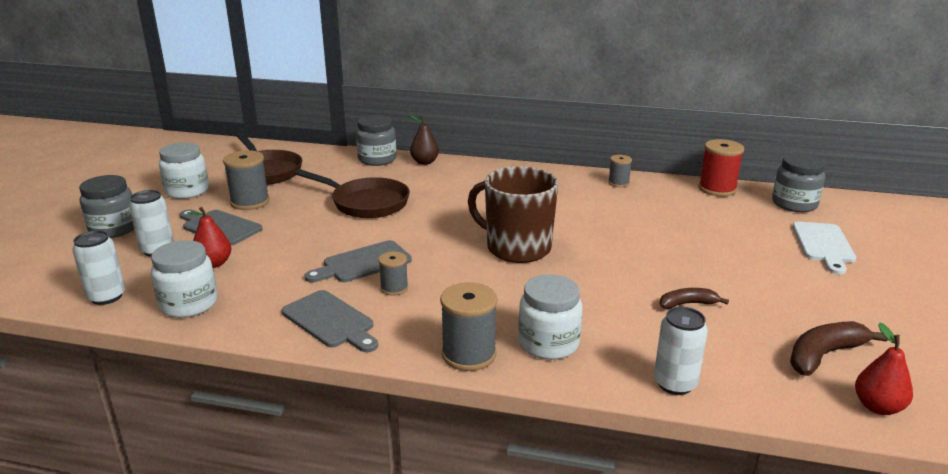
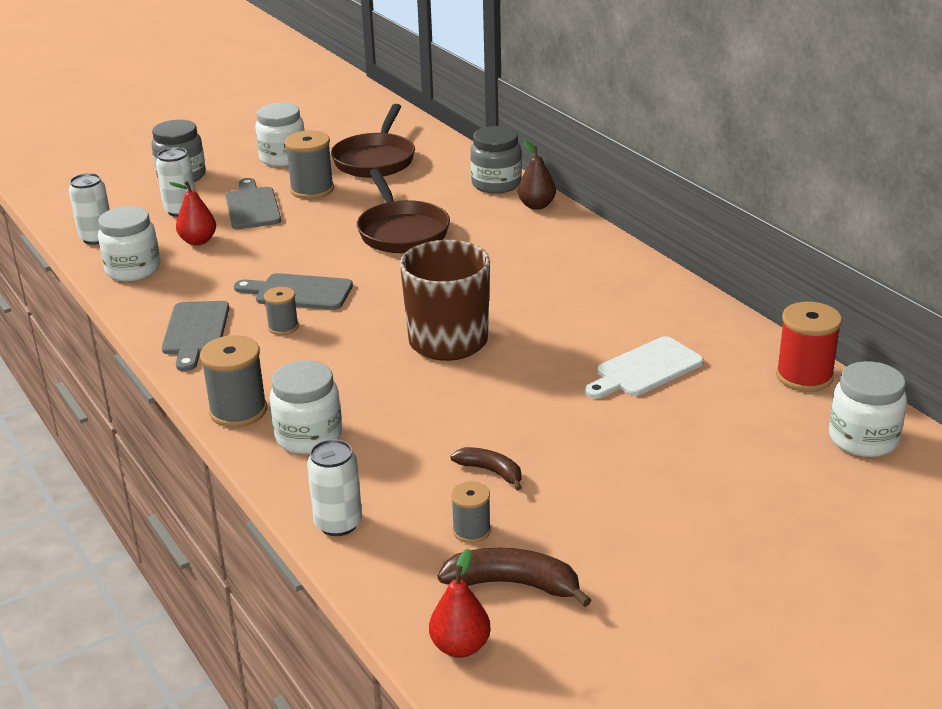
camera: 45 degrees right, 5 degrees up
(618, 183) = (697, 317): grey spool -> grey spool (471, 531)
(794, 204) = (863, 439): grey jar -> white jar
(823, 245) = (779, 498): white cutting board -> white cutting board (645, 369)

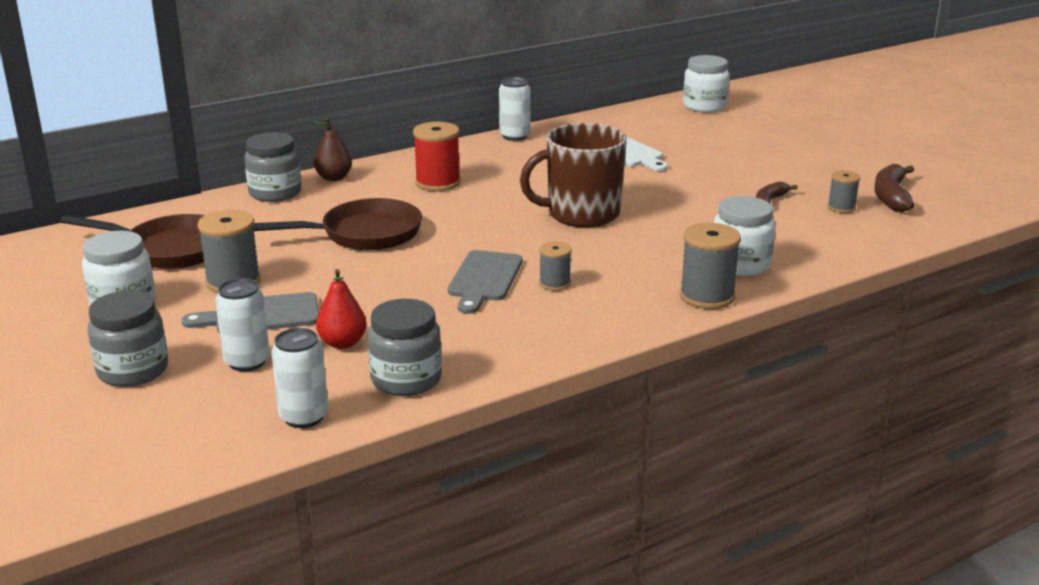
camera: 90 degrees left, 5 degrees down
(133, 269) = (406, 380): white jar -> grey jar
(195, 332) = (561, 328): grey cutting board -> none
(338, 523) = (852, 250): white can -> white can (514, 136)
(460, 647) = (960, 211): red pear -> none
(804, 376) = (633, 113): red spool -> red spool (437, 183)

